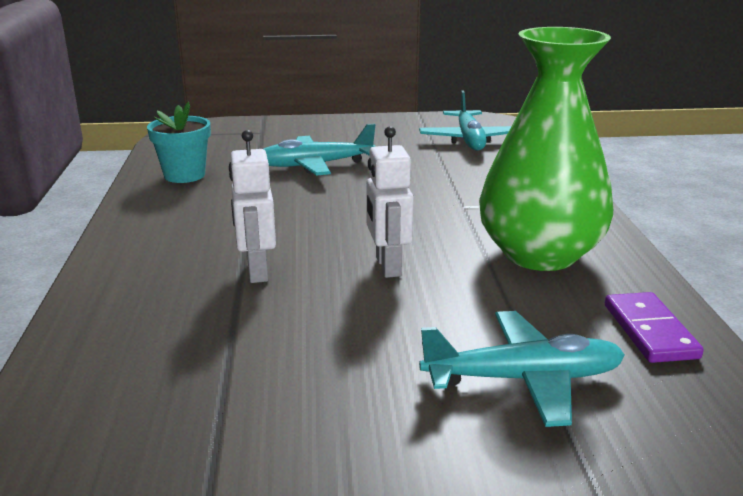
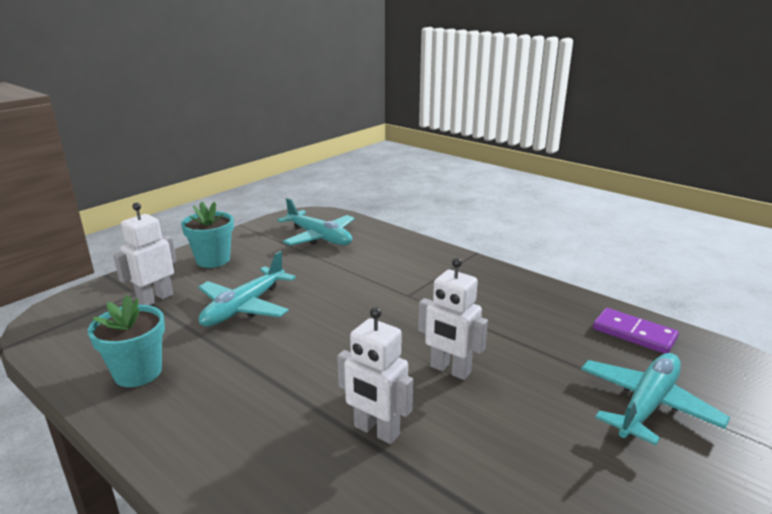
camera: 45 degrees left, 0 degrees up
(267, 139) = (155, 299): none -> white robot
(351, 129) = (213, 260): none -> turquoise flower pot
(539, 254) = (508, 310): green vase -> none

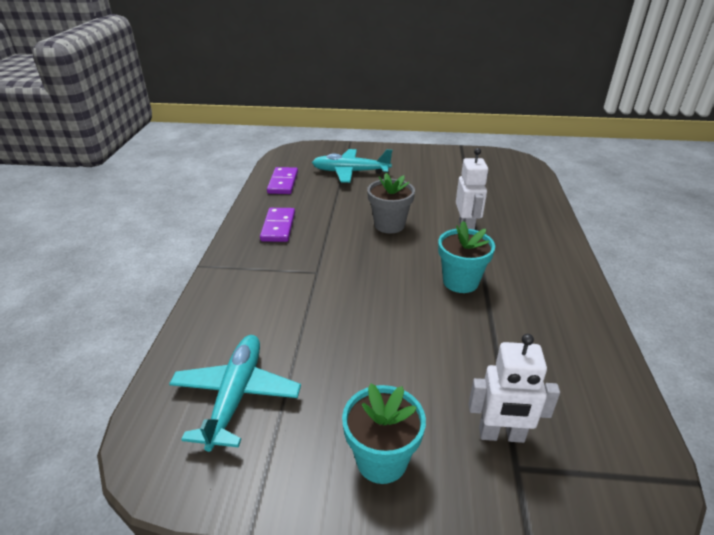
camera: 125 degrees left, 10 degrees up
(138, 372) = (569, 349): turquoise flower pot -> turquoise flower pot (460, 282)
(244, 307) = (434, 353): turquoise plane -> none
(450, 370) = (389, 225): white robot -> grey flower pot
(512, 300) = (278, 227): none -> purple domino

